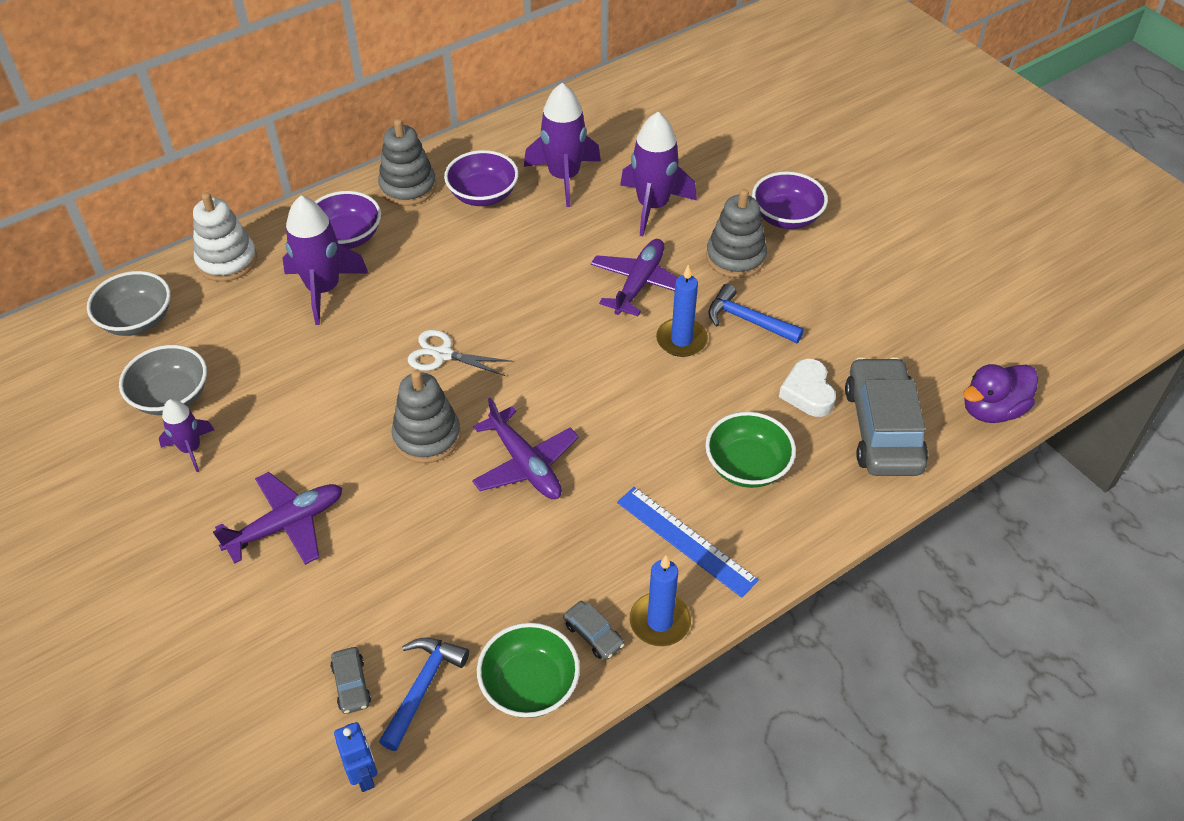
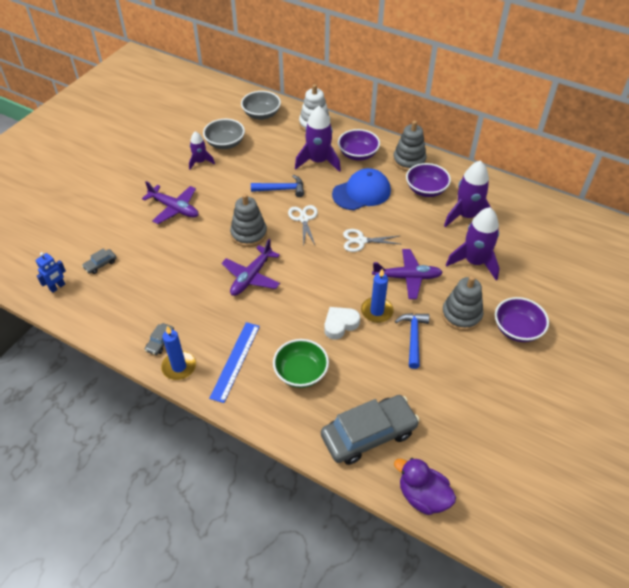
camera: 65 degrees right, 0 degrees up
(423, 687) = (108, 289): blue hammer -> blue hammer (282, 189)
(435, 265) = (361, 192): none -> blue cap
(529, 685) = (122, 327): green bowl -> none
(536, 305) = (361, 241): none -> white scissors
(808, 393) = (374, 386): white heart -> white heart (340, 324)

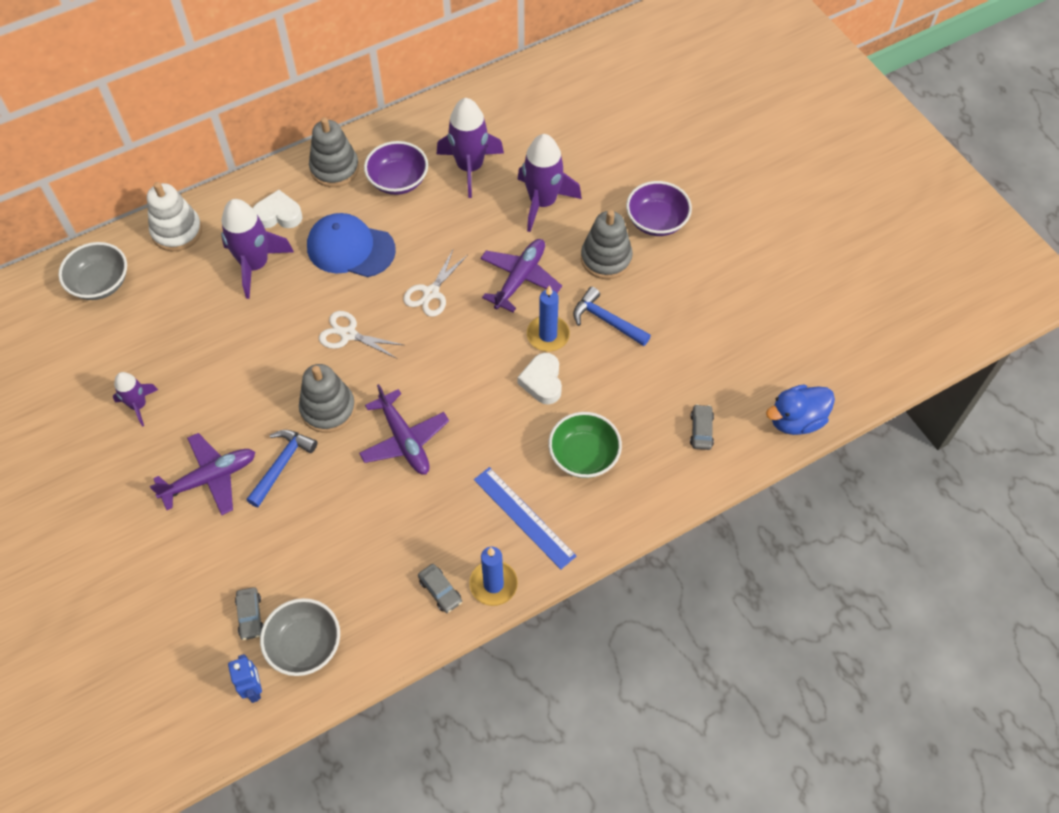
camera: 60 degrees left, 10 degrees up
(225, 143) = (125, 357): grey bowl -> grey bowl (305, 645)
(282, 189) = (275, 332): blue hammer -> blue hammer (282, 464)
(358, 154) = (278, 215): purple bowl -> white heart
(361, 192) = (350, 248): blue cap -> blue cap turned 75 degrees counterclockwise
(368, 434) = (701, 430): grey car -> grey car, size x0.42
(422, 496) = (796, 420): purple duck -> blue duck

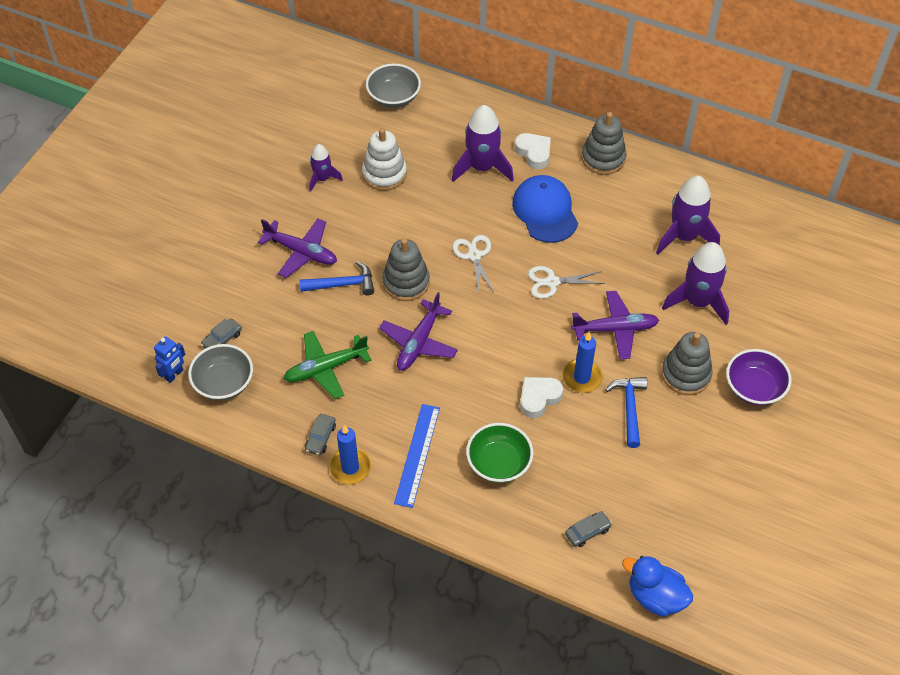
camera: 55 degrees right, 5 degrees down
(177, 231) = (469, 108): white stacking toy -> white stacking toy (384, 174)
(365, 539) = (325, 368): none -> green plane
(398, 181) = (629, 201): purple bowl -> none

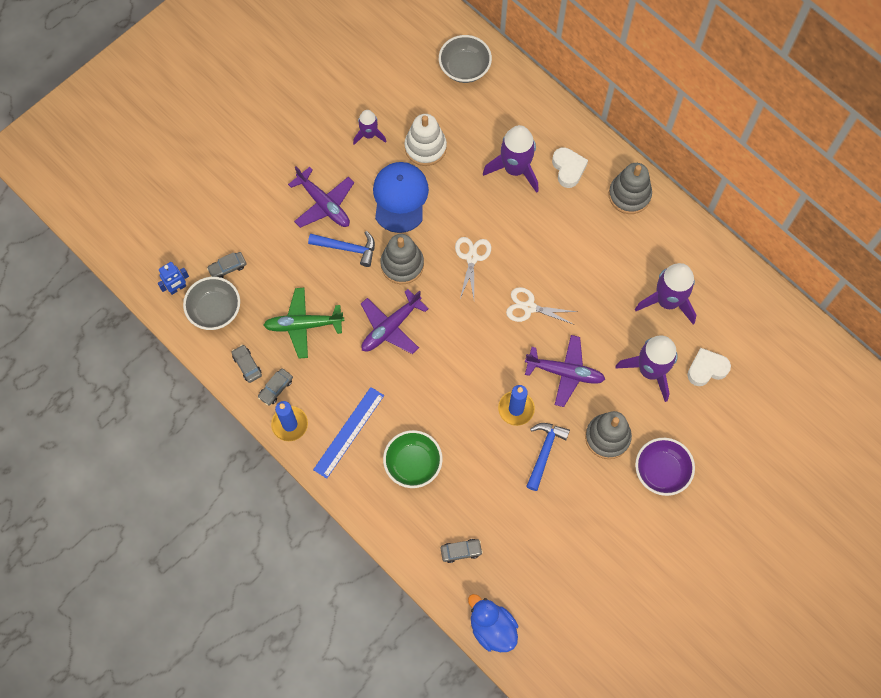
camera: 20 degrees right, 15 degrees up
(280, 425) = (247, 365): none -> grey car
(538, 398) = (471, 415): white heart -> white heart (706, 369)
(545, 211) = (553, 233): blue cap -> blue cap (400, 198)

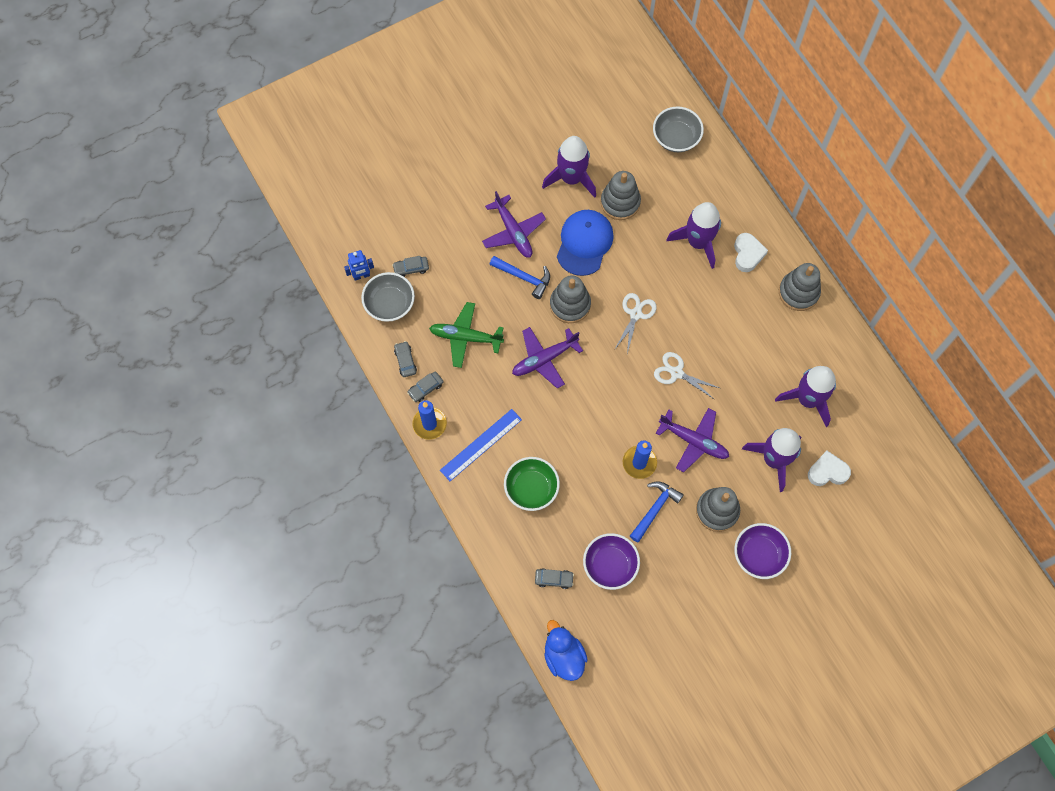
camera: 15 degrees right, 0 degrees up
(369, 135) = (571, 178): purple rocket -> purple rocket, size x1.75
(425, 147) = (620, 202): white stacking toy -> grey stacking toy
(514, 521) = (610, 565): none -> purple bowl

